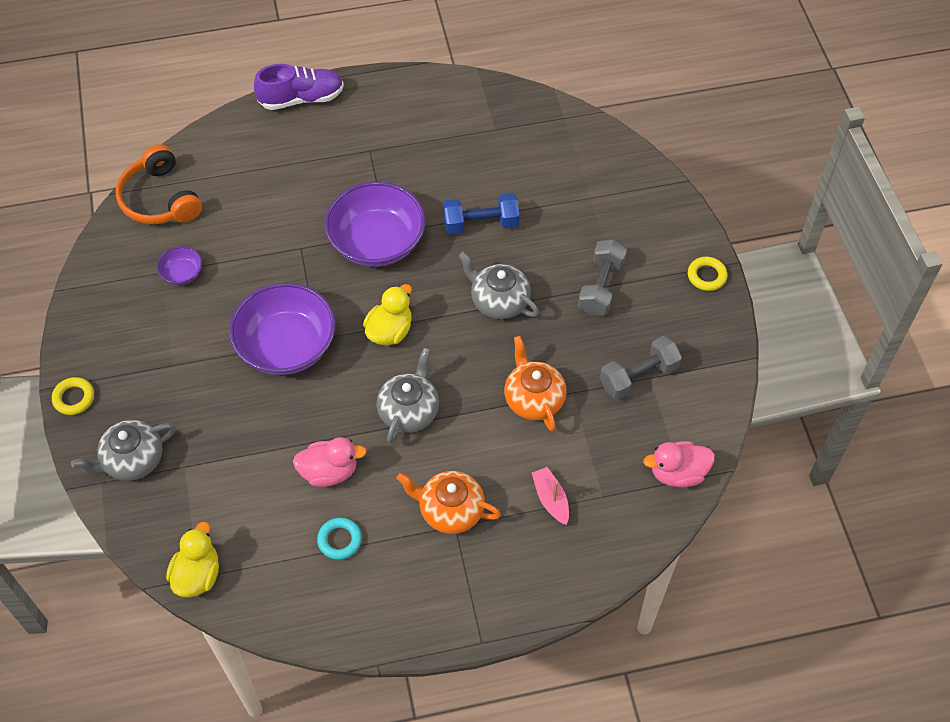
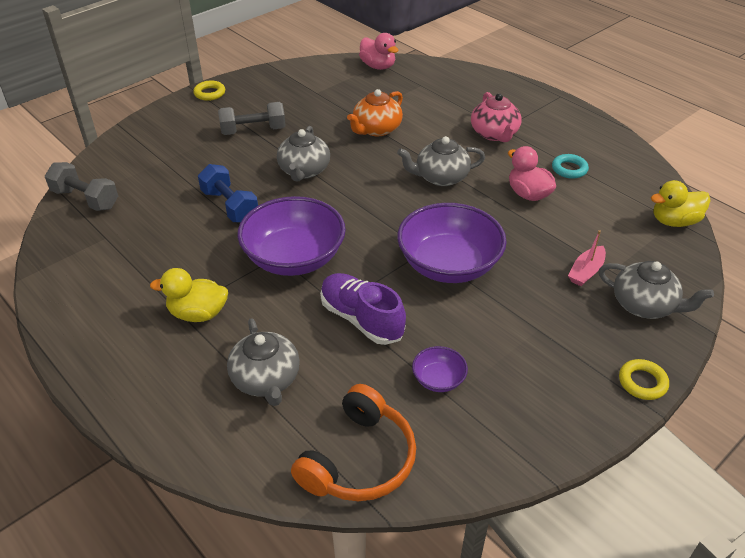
camera: 120 degrees left, 15 degrees down
(263, 177) = (266, 379): none -> grey teapot
(301, 98) = (125, 405): purple shoe -> purple shoe (361, 319)
(390, 331) = (380, 213): yellow duck -> yellow duck (198, 313)
(450, 510) = (494, 134): orange teapot -> pink teapot
(550, 499) = (443, 101): pink boat -> pink boat (586, 272)
(638, 377) = (319, 96): grey dumbbell -> grey dumbbell (86, 199)

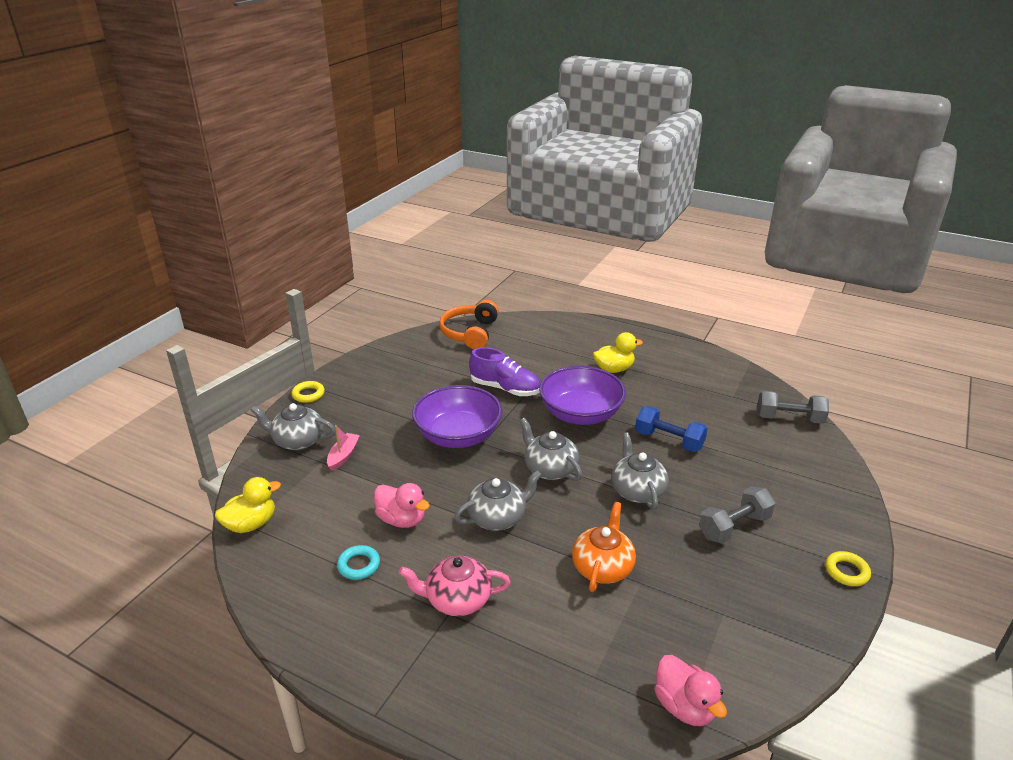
camera: 160 degrees right, 10 degrees down
(266, 379) = (542, 350): grey teapot -> grey teapot (549, 469)
(378, 66) = (684, 706): pink duck -> pink duck turned 150 degrees counterclockwise
(438, 379) = (440, 370): purple bowl -> none
(494, 134) = (457, 599): pink teapot -> pink teapot turned 60 degrees counterclockwise

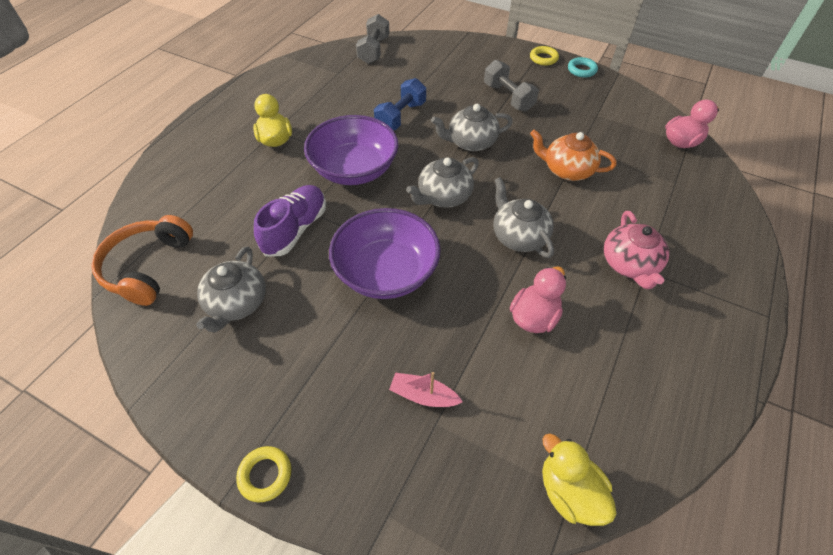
camera: 90 degrees left, 20 degrees up
(297, 441) = (388, 466): grey teapot -> grey teapot (237, 303)
(359, 565) = (608, 351): turquoise ring -> turquoise ring (581, 70)
(470, 333) = (148, 267): orange headphones -> orange headphones turned 90 degrees clockwise

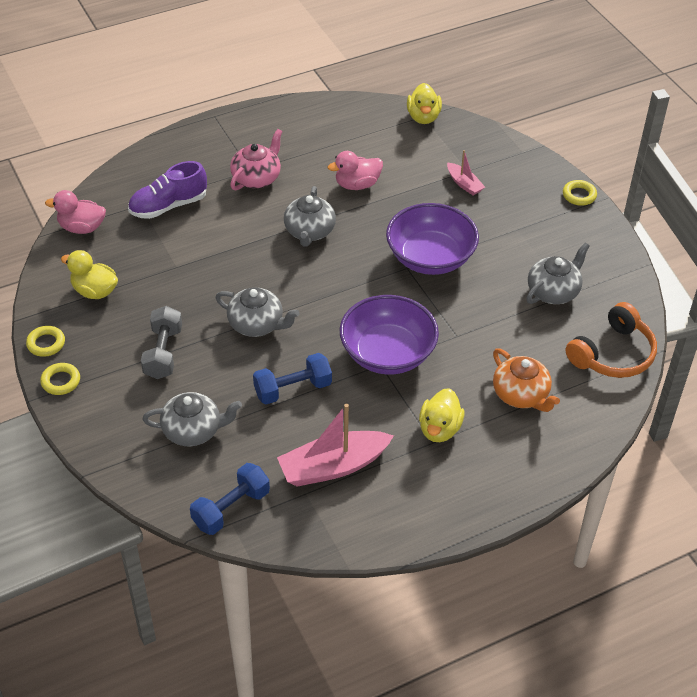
camera: 145 degrees left, 5 degrees down
(295, 229) = (477, 325): purple shoe -> purple shoe (168, 206)
(332, 90) = (333, 467): none -> pink boat
(374, 50) = (231, 508): grey dumbbell -> blue dumbbell
(443, 196) = (334, 289): grey teapot -> grey teapot (193, 430)
(567, 170) = (208, 257): orange teapot -> orange teapot (521, 395)
(581, 70) = (46, 343): turquoise ring -> yellow ring
(603, 109) = (94, 291): none -> yellow duck

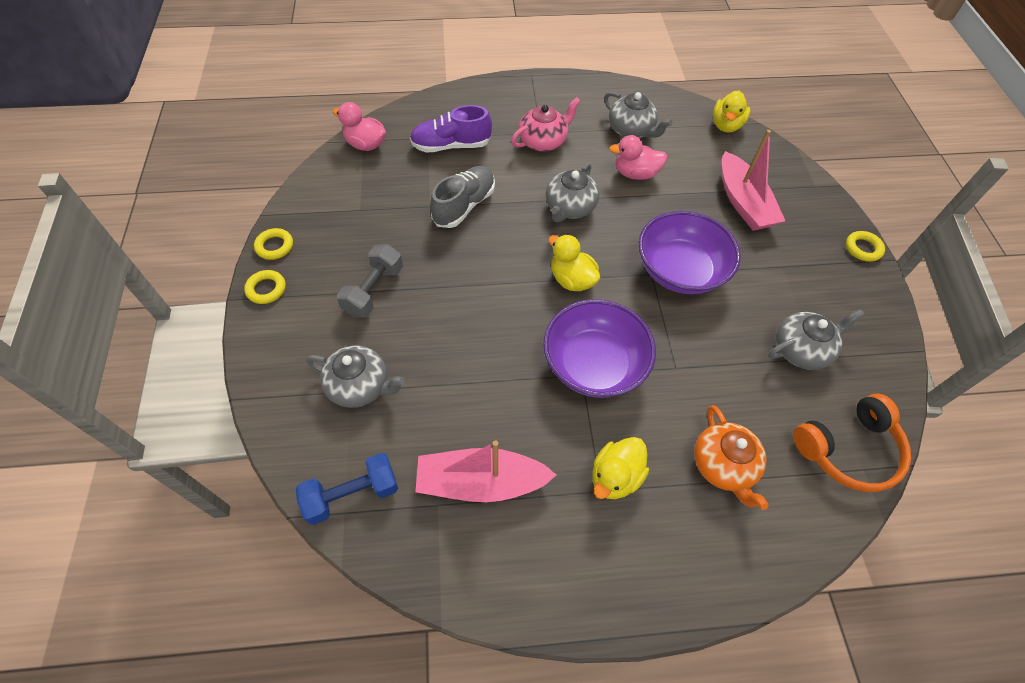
camera: 20 degrees right, 10 degrees up
(94, 291) = (345, 208): yellow duck -> yellow duck (572, 279)
(209, 257) = (464, 206): none -> grey shoe
(257, 324) = (476, 289): grey teapot -> grey teapot (631, 130)
(292, 389) = (479, 373): blue dumbbell -> none
(464, 184) = (743, 202): pink boat -> pink boat, size x1.93

